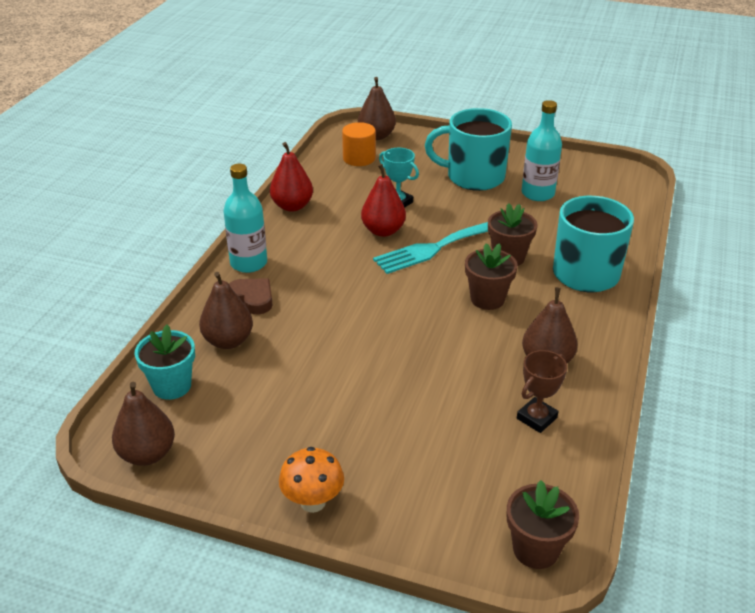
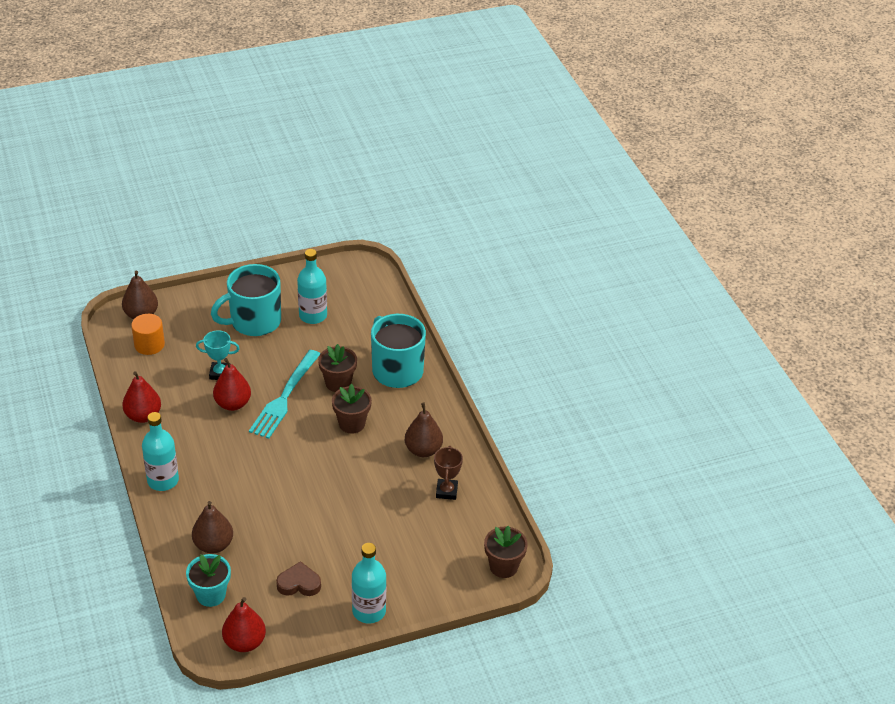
camera: 40 degrees left, 5 degrees up
(147, 454) = (244, 642): brown pear -> red pear
(252, 299) = (196, 506): brown heart -> brown heart (299, 583)
(313, 502) = (369, 611): orange mushroom -> turquoise bottle

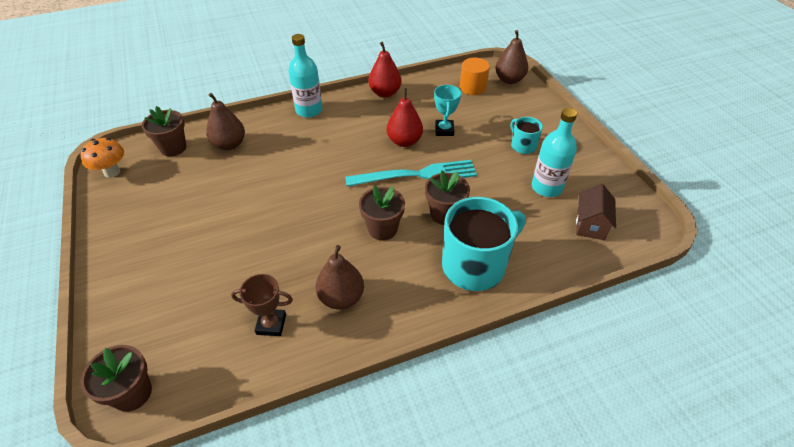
camera: 90 degrees right, 5 degrees up
(211, 595) = (173, 148): turquoise flower pot -> brown flower pot
(244, 642) = (112, 172): red pear -> orange mushroom
(254, 321) = (523, 146): turquoise mug -> turquoise mug, size x0.50
(284, 397) = (417, 175): turquoise fork -> turquoise fork turned 150 degrees clockwise
(299, 583) = (167, 202): brown heart -> none
(359, 299) = (590, 225): none -> brown house
(369, 611) = (113, 257): turquoise bottle -> none

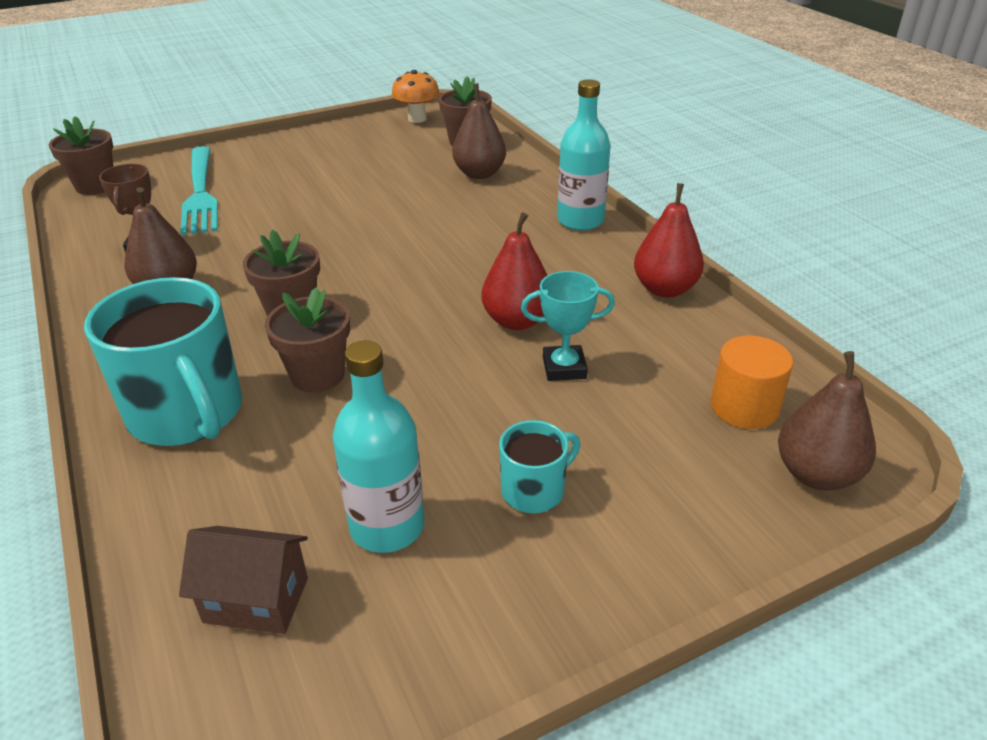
camera: 85 degrees right, 10 degrees down
(417, 175) = (422, 340): turquoise fork -> turquoise fork (200, 193)

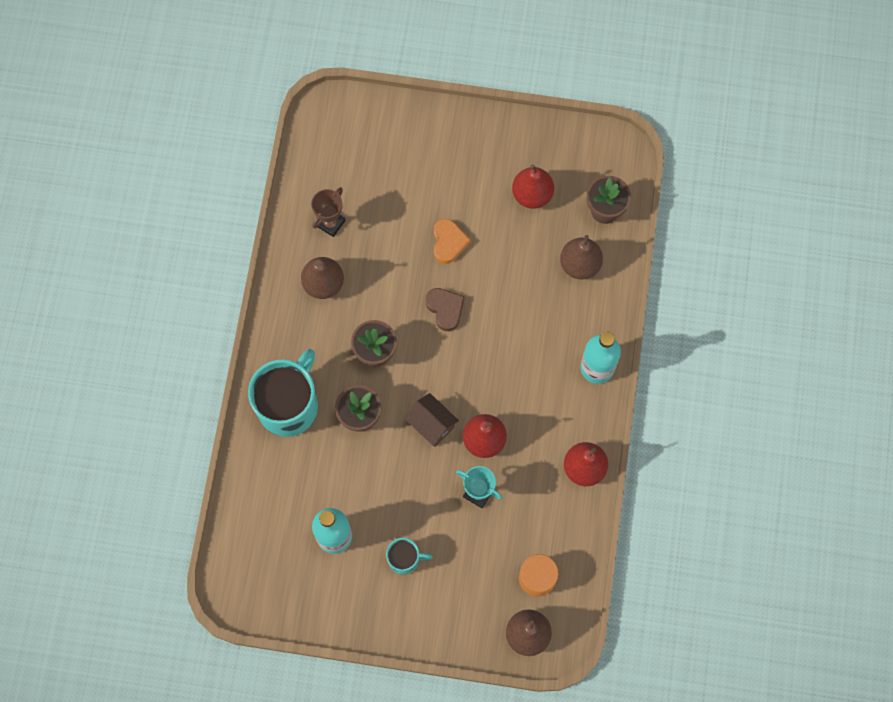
camera: 35 degrees right, 35 degrees up
(95, 186) = (329, 117): brown flower pot -> none
(187, 413) = (289, 405): turquoise mug -> turquoise mug turned 150 degrees counterclockwise
(200, 193) = (389, 172): turquoise fork -> none
(256, 600) = (268, 539): brown house -> brown house (431, 425)
(316, 209) = (448, 243): none -> orange heart
(357, 249) = (445, 309): none -> brown heart
(381, 157) = (532, 194): none -> red pear
(417, 119) = (596, 147): orange mushroom -> none

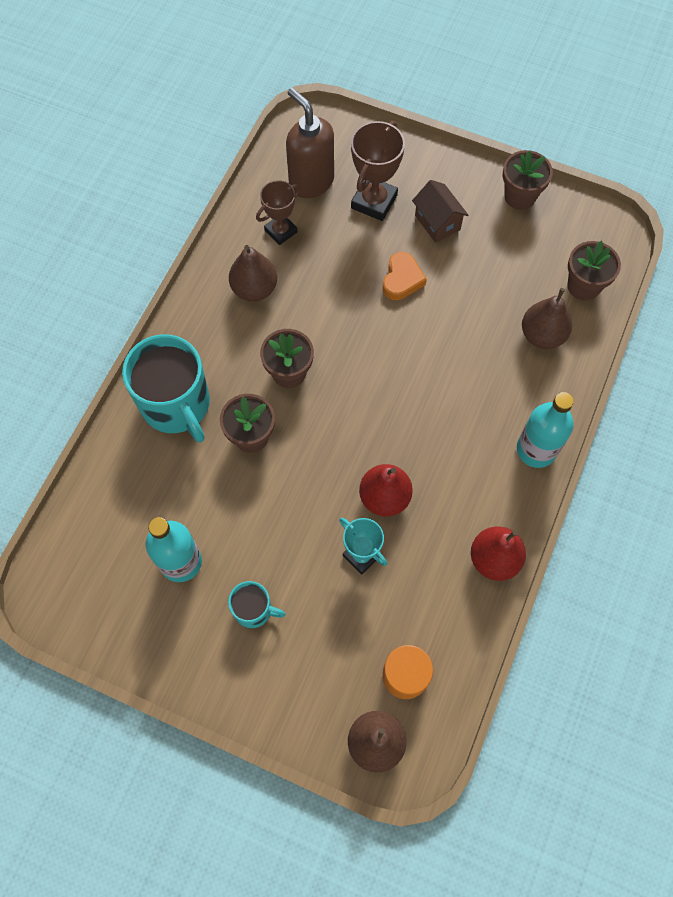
camera: 15 degrees right, 5 degrees down
(289, 405) = (176, 404): turquoise mug -> turquoise mug turned 105 degrees clockwise
(343, 168) = (311, 182): none -> brown soap dispenser
(405, 174) = (374, 202): none -> brown trophy
(431, 425) = (329, 465): brown house -> brown house (437, 222)
(445, 309) = (379, 346): brown heart -> none
(531, 137) = (520, 196): none -> brown flower pot
(532, 194) = (506, 252): red pear -> none

